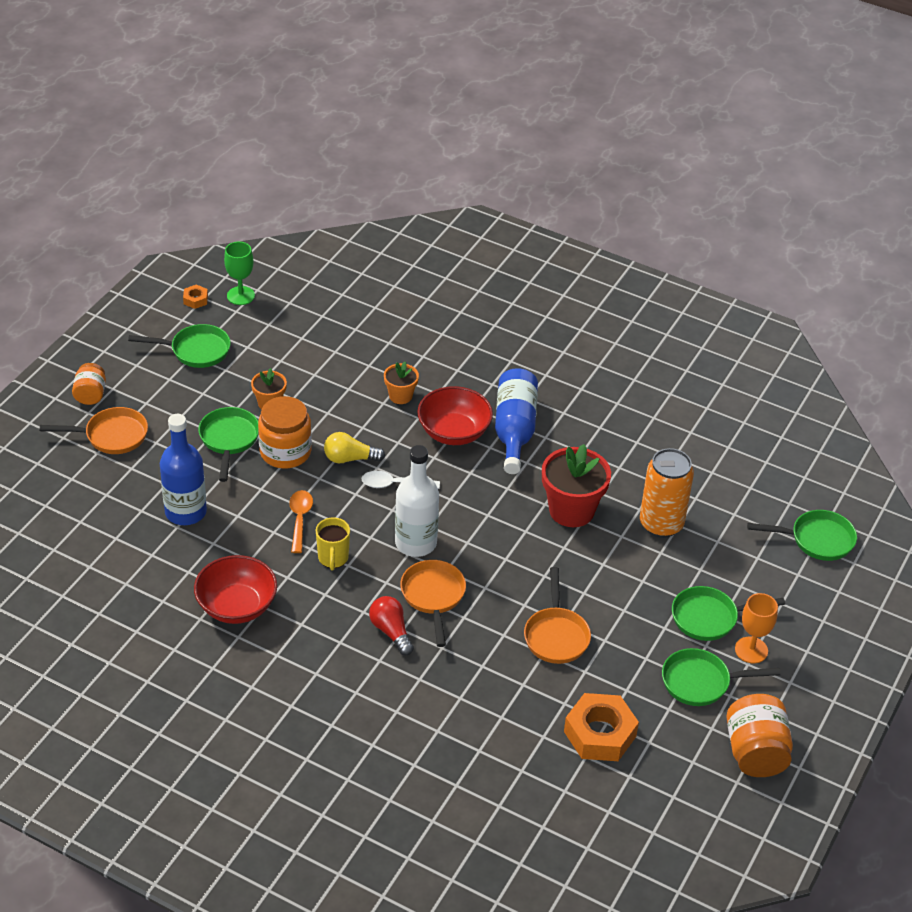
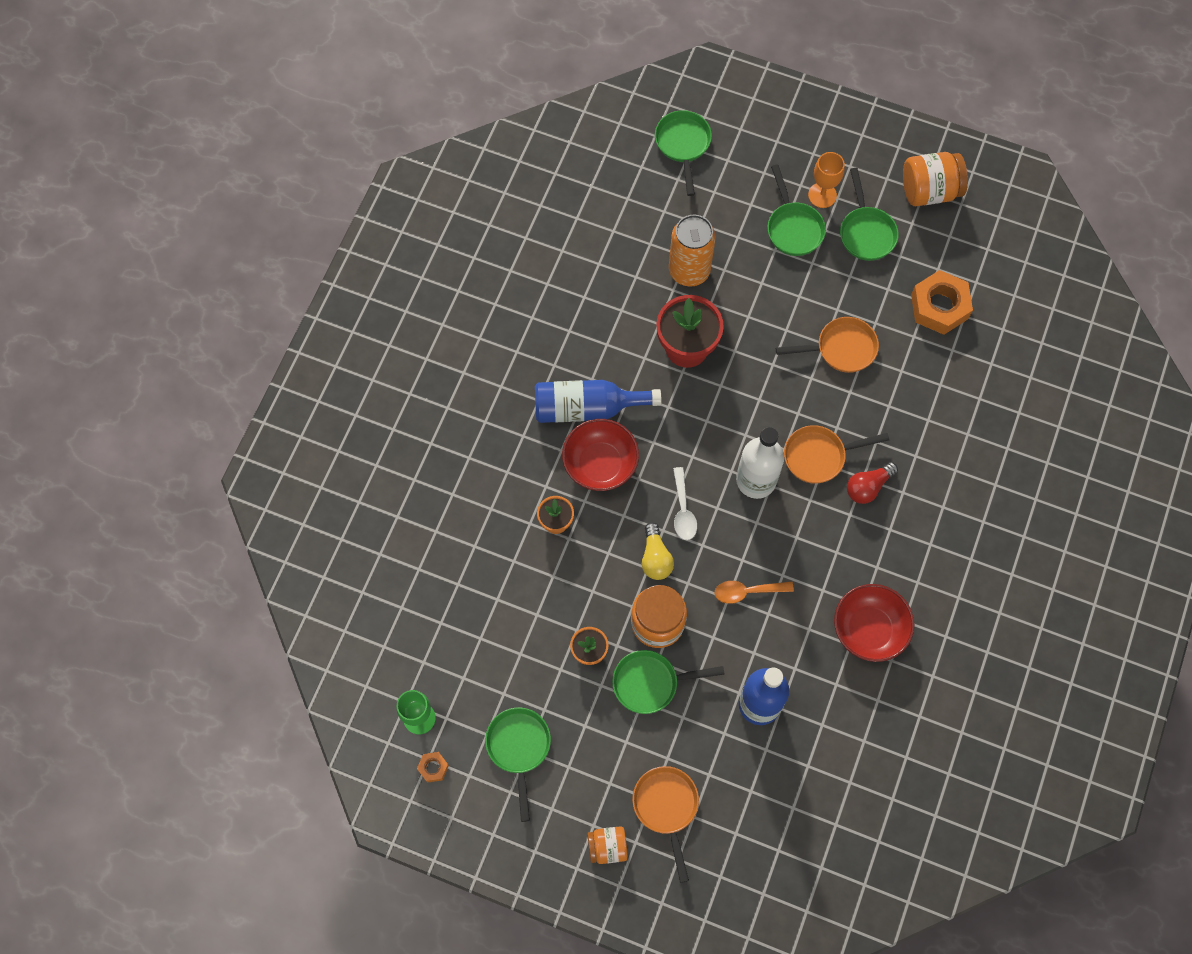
camera: 95 degrees left, 25 degrees up
(333, 558) = (791, 552): yellow mug -> none

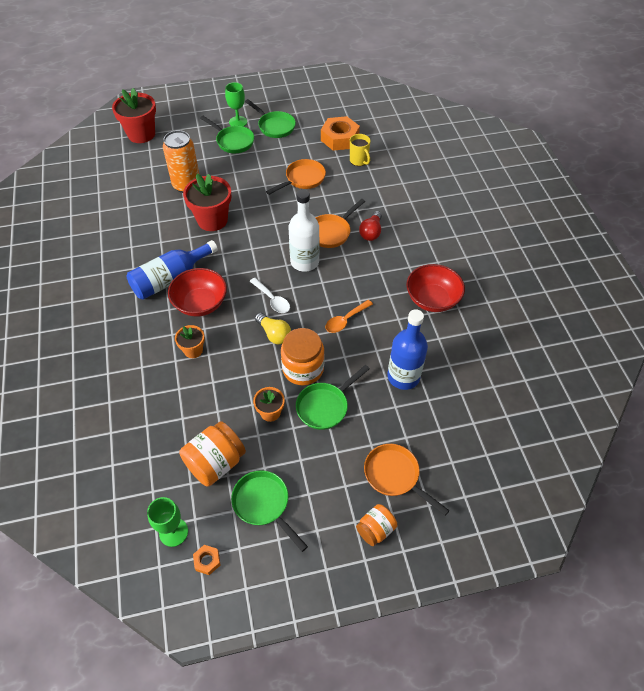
camera: 35 degrees left, 15 degrees down
(683, 145) = (141, 134): green pan -> red flower pot
(822, 195) = (238, 122): orange goblet -> green goblet
(929, 191) = (293, 97): orange jar -> orange jar (215, 463)
(937, 362) = (359, 161): none -> yellow mug

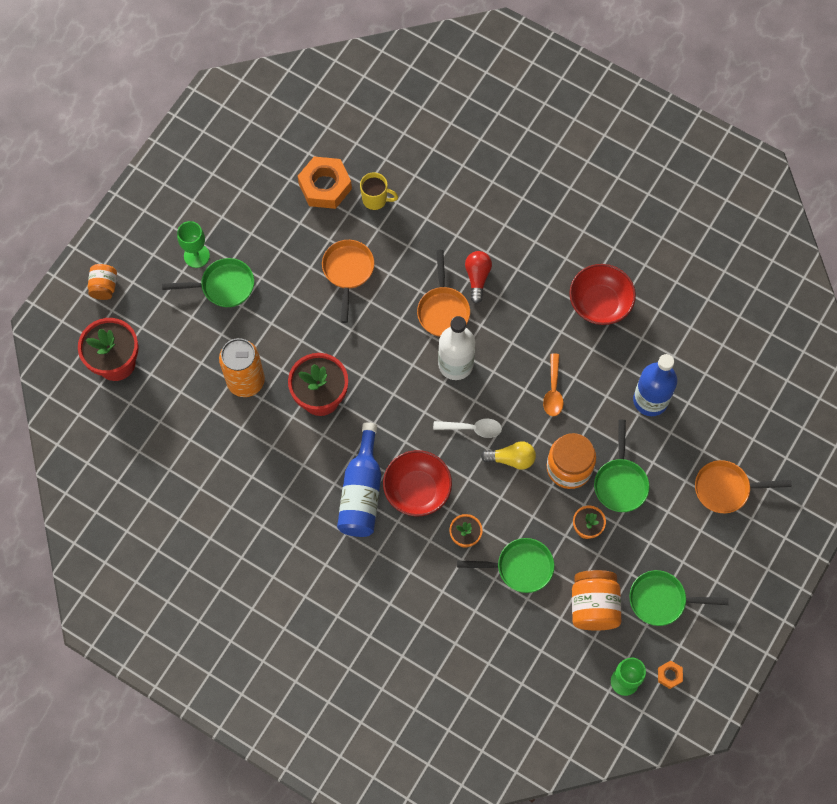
camera: 45 degrees left, 15 degrees up
(274, 126) = (241, 228): green pan -> green pan (520, 567)
(371, 232) = (477, 278): red light bulb -> red light bulb turned 150 degrees counterclockwise
(375, 530) = (753, 541): orange jar -> orange jar (104, 287)

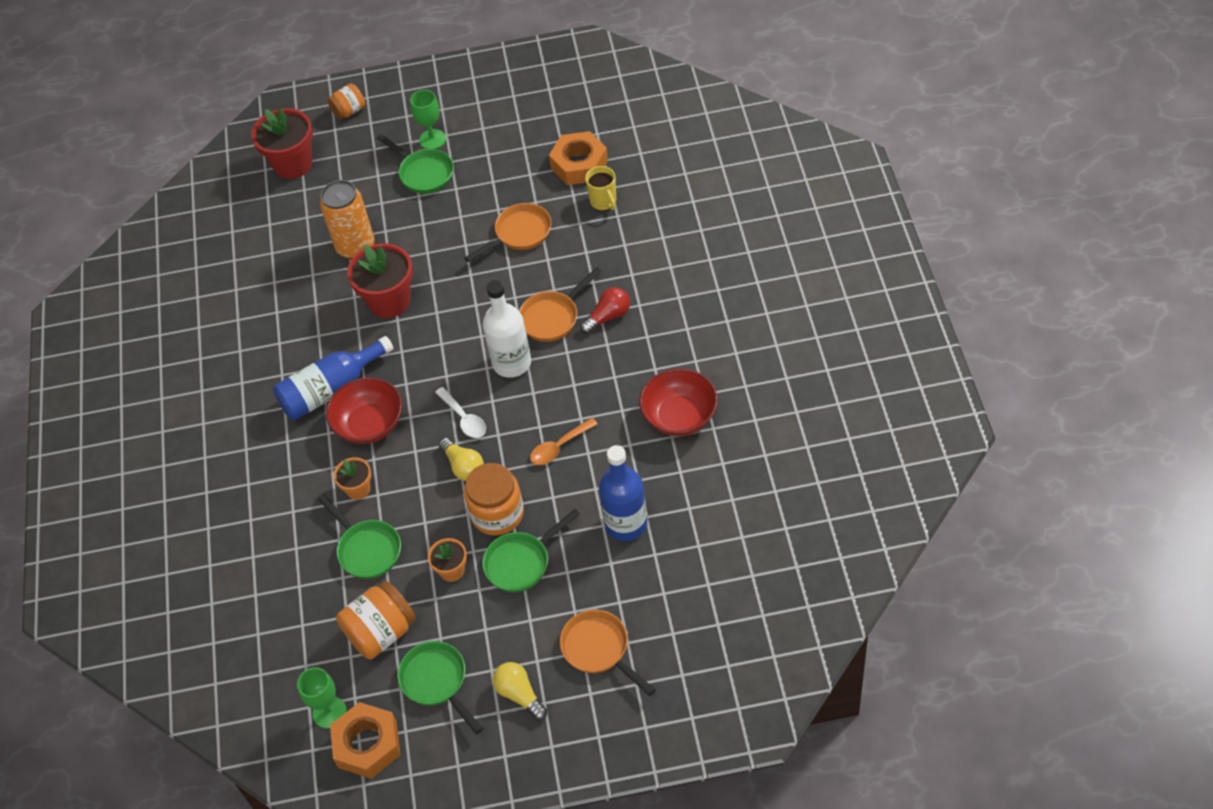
camera: 55 degrees right, 15 degrees down
(669, 675) = (367, 744): orange nut -> orange nut, size x2.19
(715, 559) = (520, 694): none -> yellow light bulb

